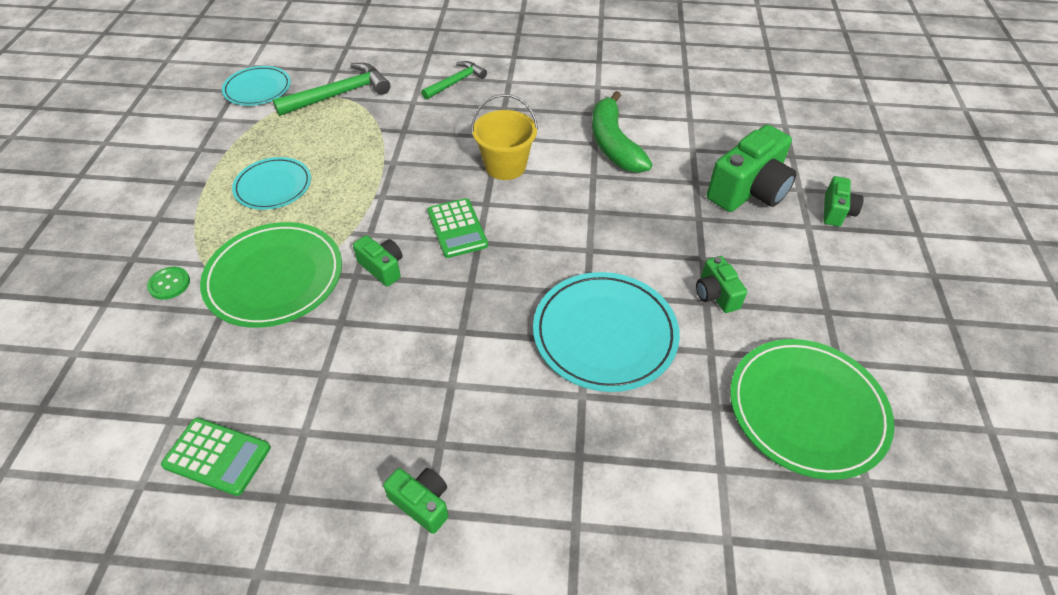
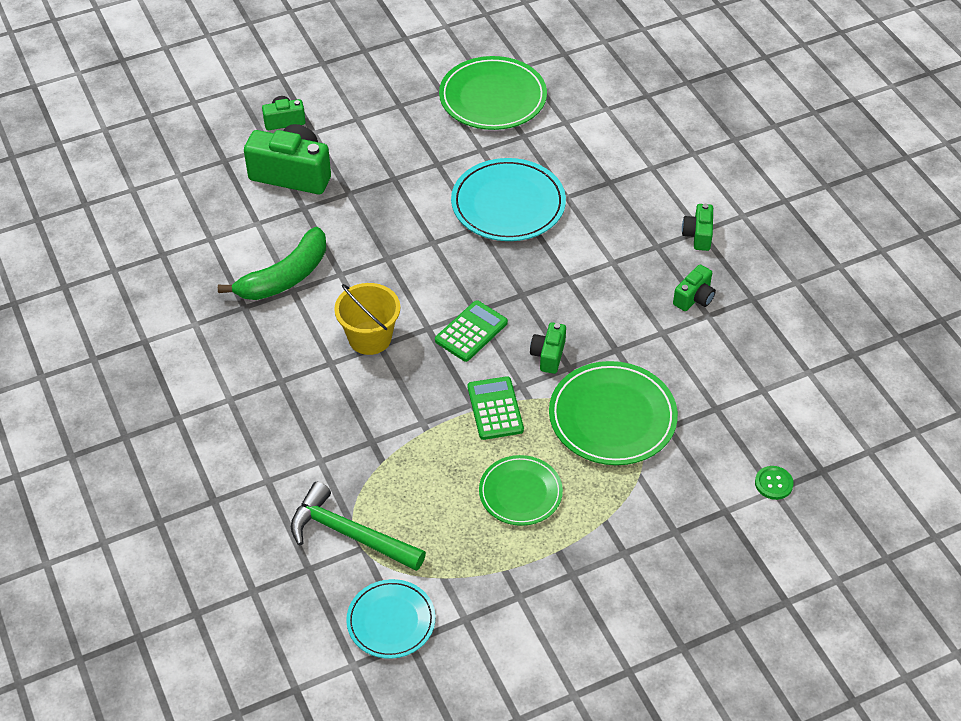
camera: 120 degrees left, 0 degrees up
(169, 284) = (674, 482): green button -> green button (773, 483)
(217, 456) = (760, 347): green calculator -> green calculator (495, 409)
(273, 186) = (520, 493): turquoise plate -> green plate
(456, 82) = (261, 443): green hammer -> none
(715, 294) = (426, 161): green camera -> green camera (694, 298)

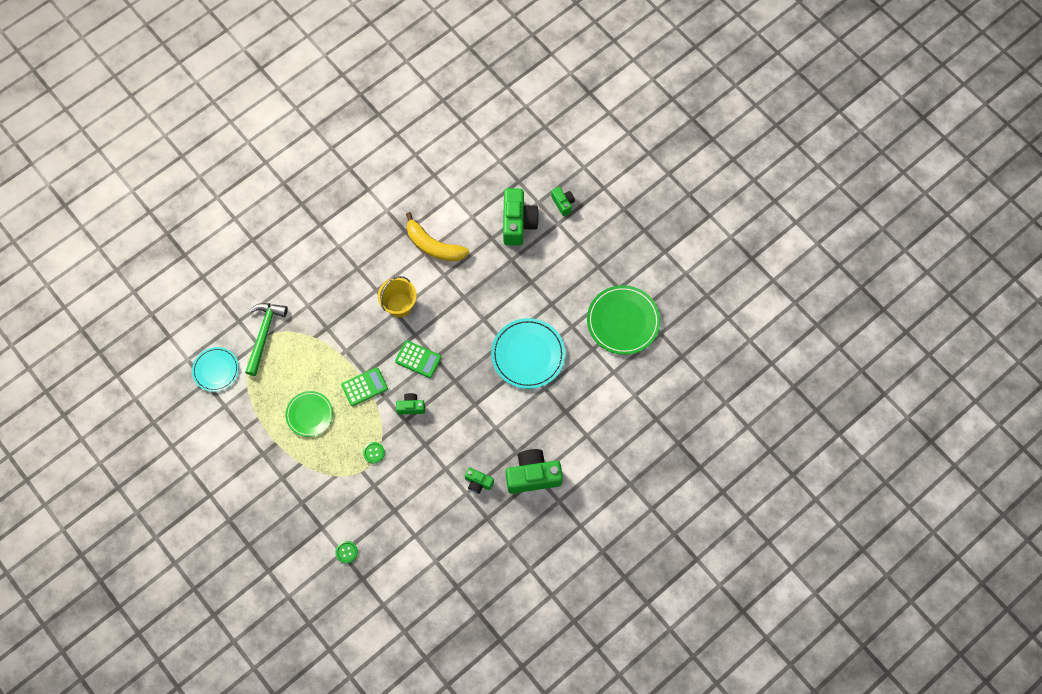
camera: 75 degrees right, 20 degrees up
(285, 277) = (434, 246): green banana -> yellow banana
(612, 417) = (373, 452): green plate -> green button
(698, 235) = (533, 475): green camera -> green camera, size x1.93

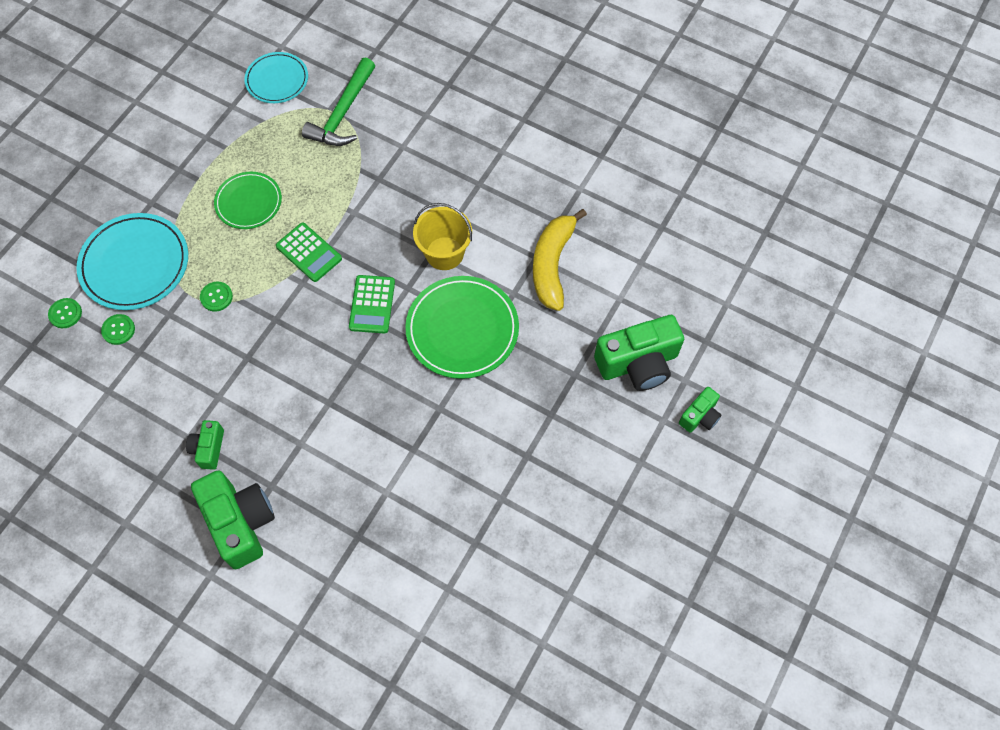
camera: 70 degrees right, 5 degrees down
(264, 334) = (343, 113): green hammer -> green hammer turned 120 degrees clockwise
(373, 520) = (118, 330): none -> green button
(411, 407) = (298, 320): green camera -> none
(528, 354) = (431, 449): turquoise plate -> turquoise plate (135, 264)
(623, 321) = (540, 575): green plate -> green plate (462, 329)

